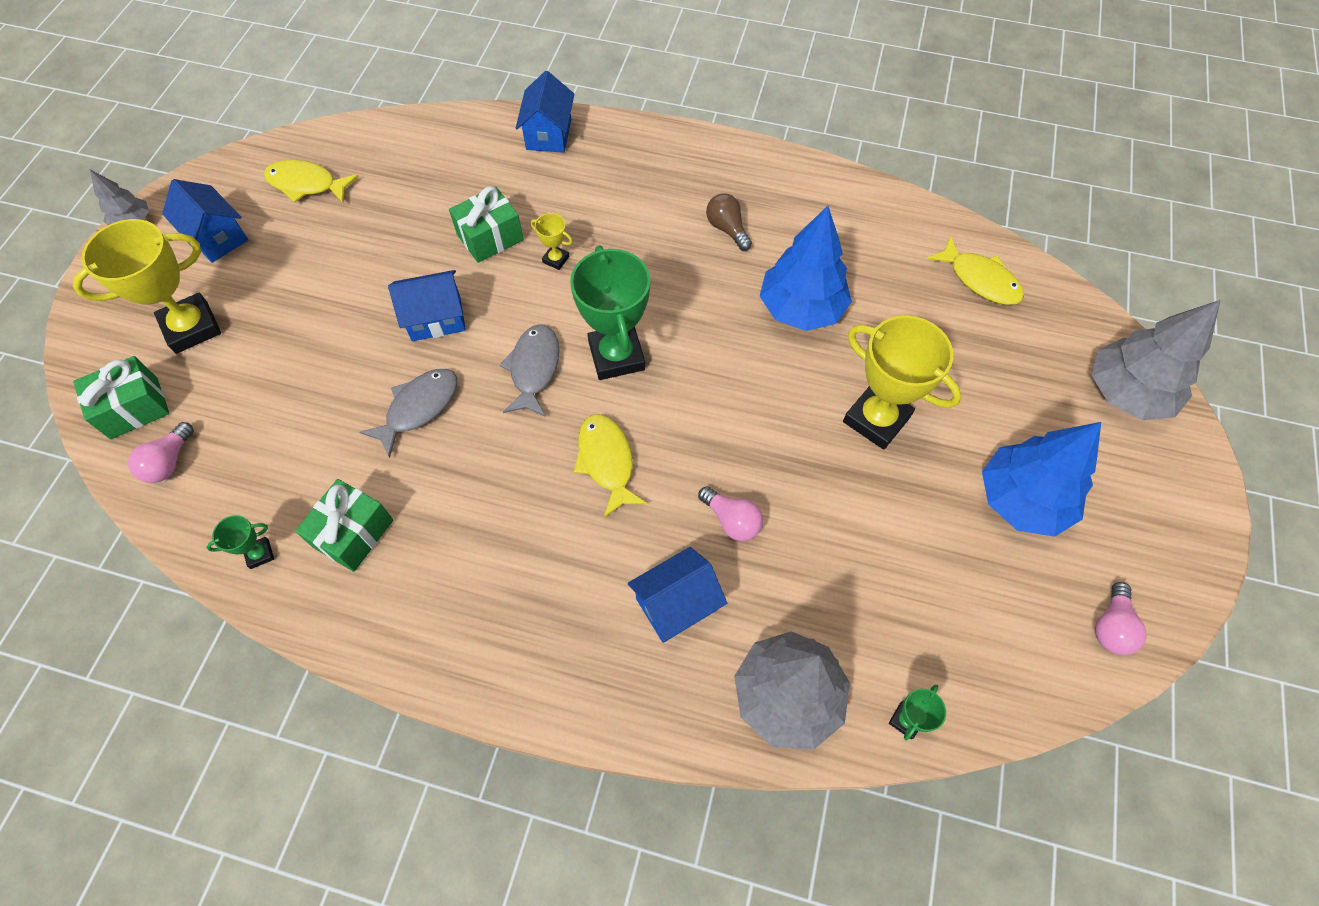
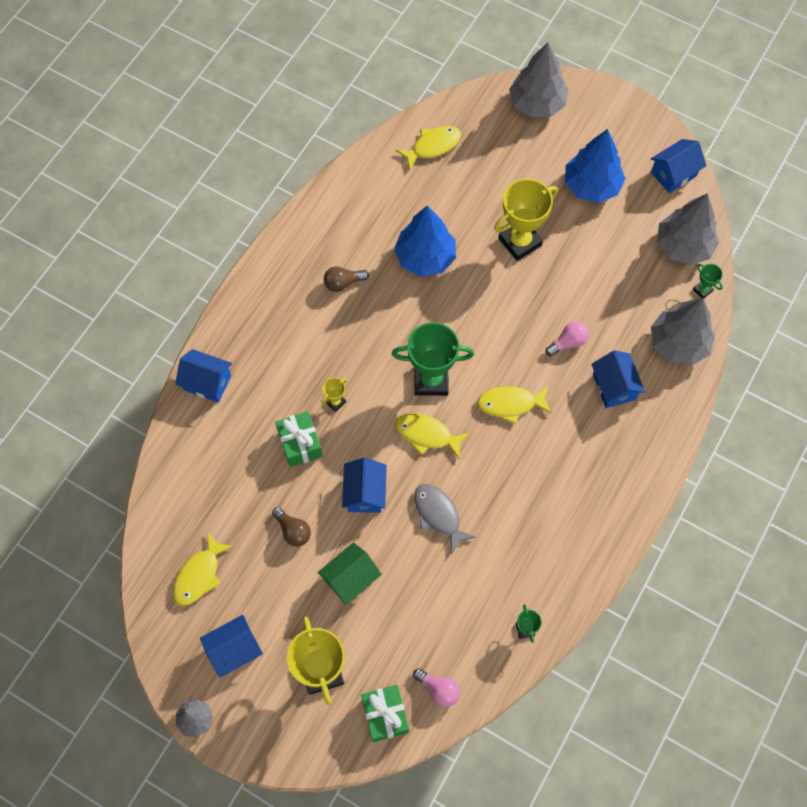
camera: 75 degrees left, 5 degrees up
(316, 329) = (350, 579): none -> green house
(353, 533) = (524, 568): green gift -> none
(373, 257) = (293, 531): none -> brown light bulb
(534, 369) = (427, 435): grey fish -> yellow fish
(977, 670) = (683, 246): none -> grey tree
(1111, 626) = (673, 174): pink light bulb -> blue house

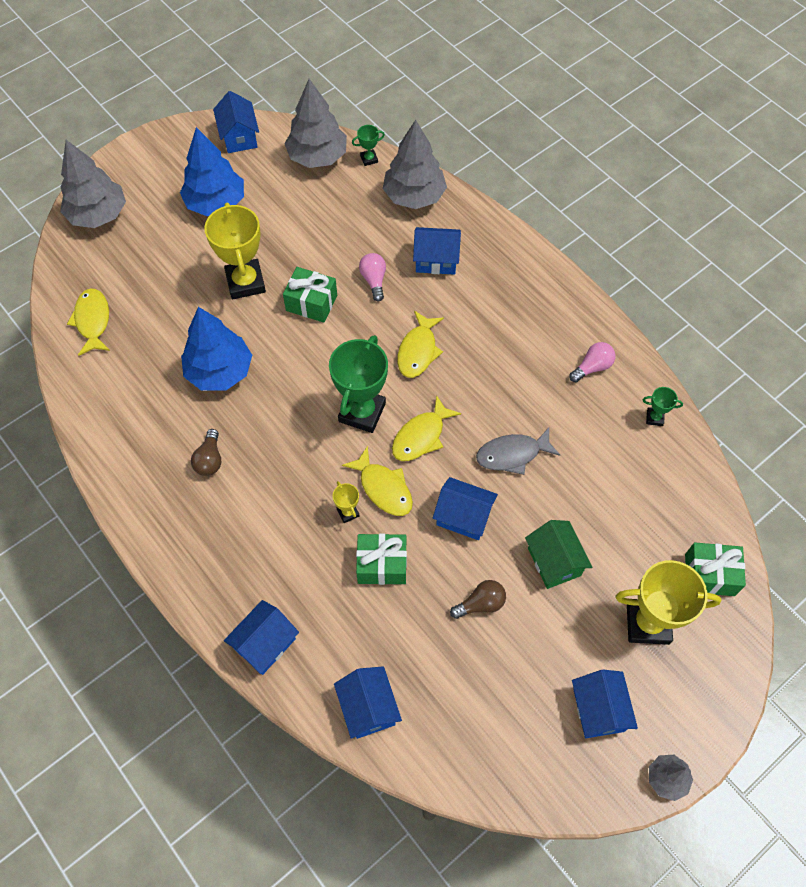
camera: 70 degrees left, 5 degrees down
(182, 474) = (368, 708): none -> blue house
(199, 575) = (499, 724): yellow fish -> yellow fish (383, 488)
(438, 689) = (695, 515): pink light bulb -> pink light bulb (592, 367)
(522, 301) = (311, 303): none -> green gift

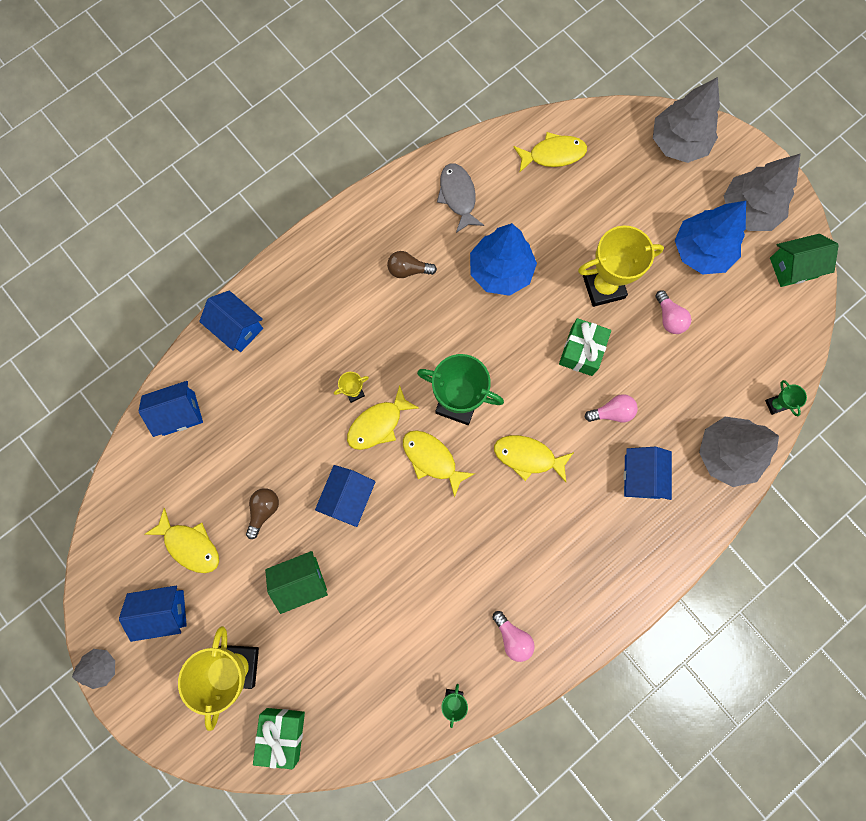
camera: 90 degrees right, 15 degrees up
(239, 137) = (793, 267): blue house -> green house
(281, 231) = (669, 318): none -> pink light bulb
(317, 157) = (773, 350): grey tree -> grey tree (748, 210)
(382, 565) = (303, 423): green gift -> none
(480, 604) = (264, 511): brown light bulb -> brown light bulb turned 135 degrees counterclockwise
(512, 454) = (412, 547): grey fish -> grey fish (458, 196)
(523, 684) = (190, 545): none -> yellow fish

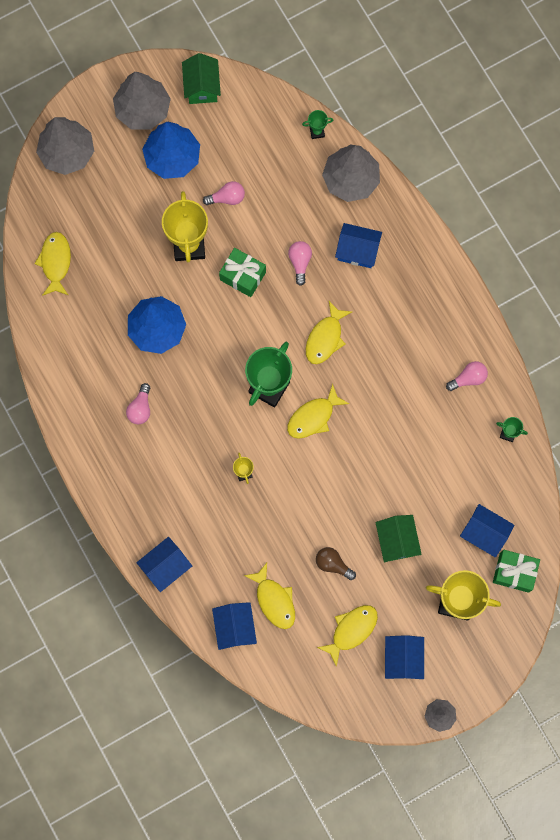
camera: 80 degrees left, 0 degrees up
(348, 497) = (334, 492): blue house -> blue house (484, 533)
(378, 424) = (275, 457): yellow fish -> yellow fish (274, 600)
(408, 270) = (140, 408): brown light bulb -> pink light bulb
(458, 196) = (79, 353): grey fish -> none

